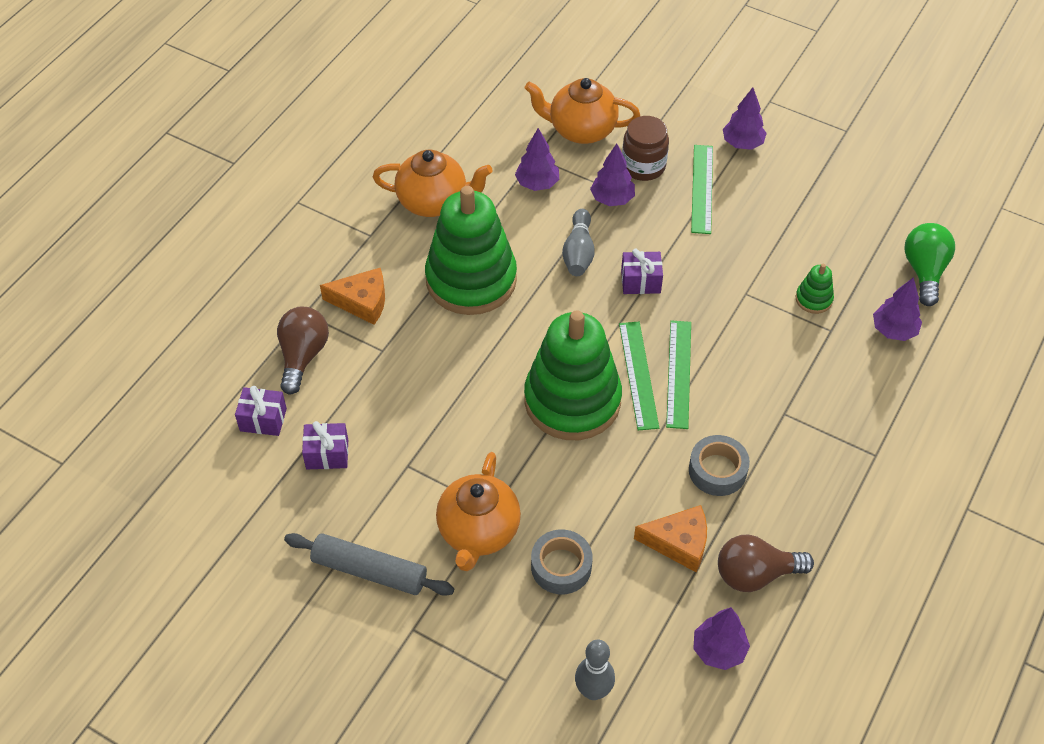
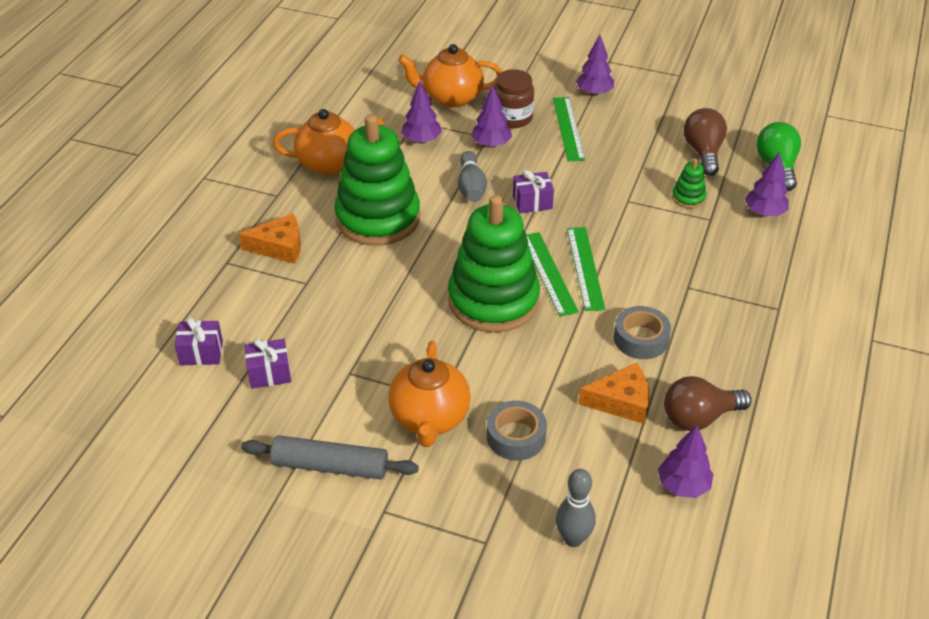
camera: 10 degrees left, 10 degrees down
(303, 356) = (231, 296): brown light bulb -> brown light bulb (703, 152)

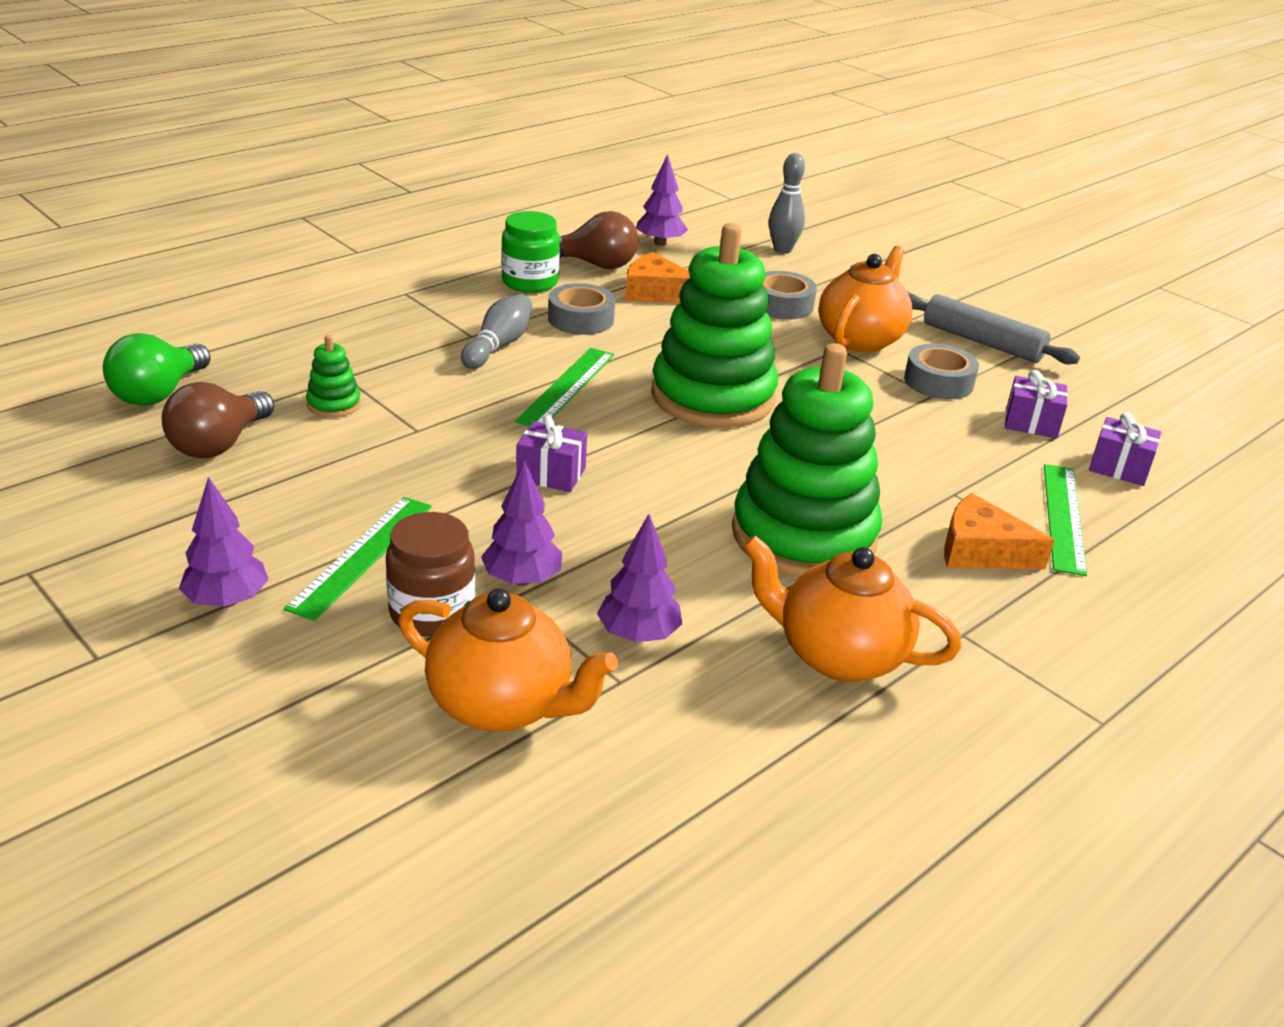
camera: 155 degrees left, 10 degrees down
(349, 391) = (938, 382): none -> grey tape
(471, 187) = (621, 527): grey bowling pin -> grey bowling pin (498, 345)
(548, 273) = (618, 397): green ruler -> green ruler (1064, 517)
(718, 365) = (530, 282): none -> green jar
(764, 213) = (270, 359): purple tree -> none

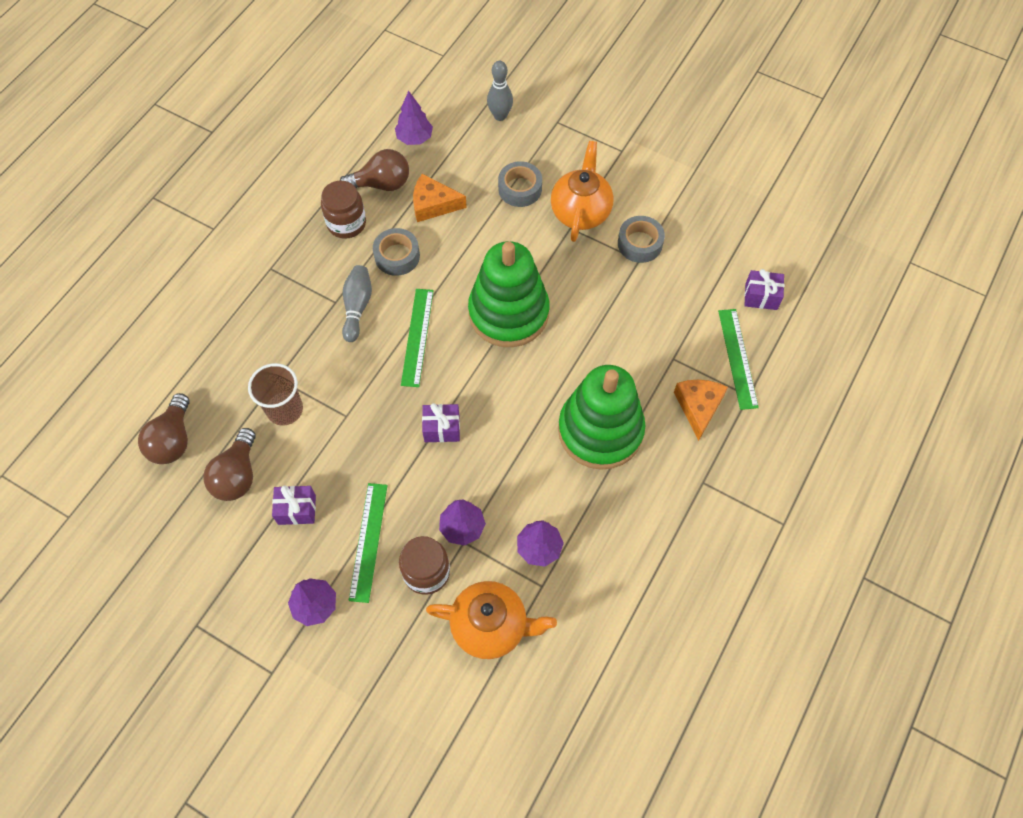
camera: 15 degrees left, 30 degrees up
(158, 393) = (173, 440): green light bulb -> brown light bulb
(334, 404) = (285, 409): green stacking toy -> brown cup
(530, 282) = (346, 223): green jar -> brown jar
(838, 655) = (644, 524): orange teapot -> none
(980, 551) = (698, 407): orange cheese -> orange cheese turned 90 degrees clockwise
(982, 342) = (657, 186): grey rolling pin -> none
(1031, 423) = (703, 269): purple gift -> purple gift (297, 510)

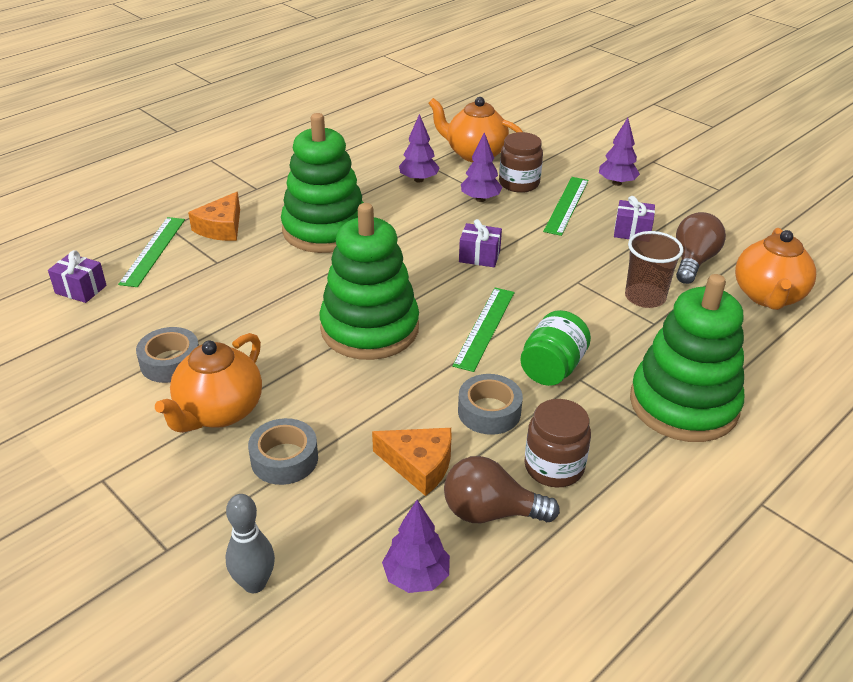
camera: 165 degrees left, 25 degrees down
(173, 440) = (768, 296): brown light bulb -> orange teapot
(258, 296) = (683, 404): none -> green stacking toy
(357, 307) = (552, 368): grey bowling pin -> green jar

